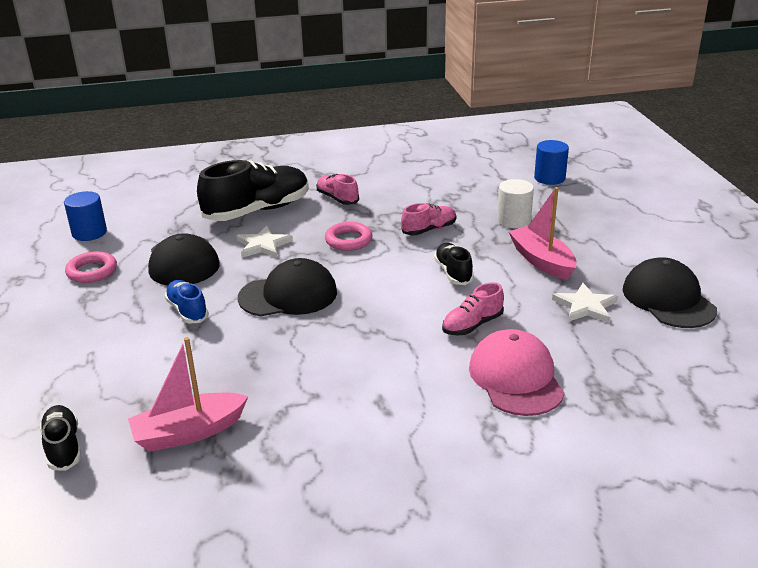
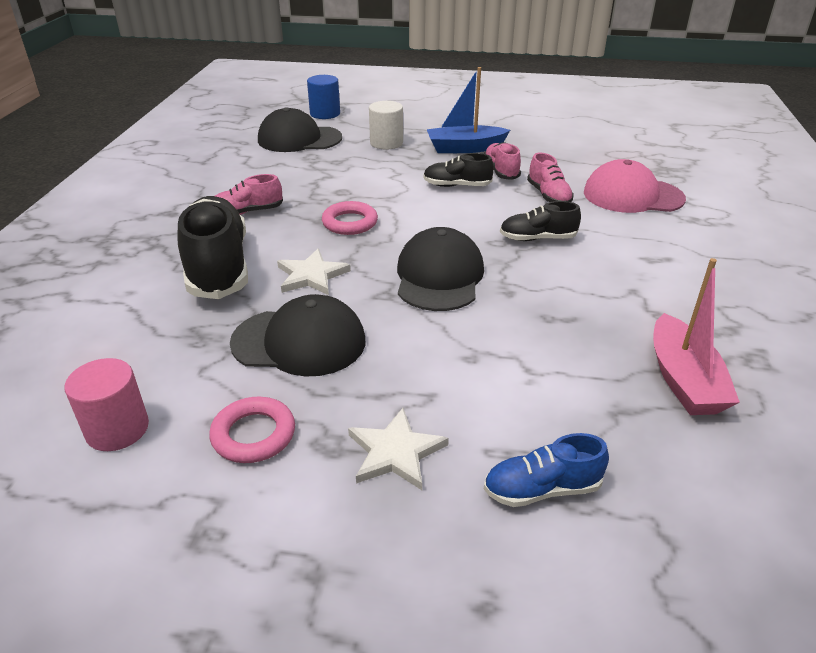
camera: 70 degrees left, 5 degrees up
(63, 447) = (701, 492): black shoe -> black shoe (537, 238)
(89, 233) = (117, 429): blue cylinder -> pink cylinder
(187, 310) = (429, 352): blue shoe -> blue shoe (541, 489)
(429, 230) = (367, 180): pink shoe -> pink shoe (501, 171)
(542, 261) = (464, 148): pink boat -> blue boat
(585, 306) = (544, 149): white star -> white star (395, 452)
(668, 299) = (549, 123): black cap -> black cap (299, 139)

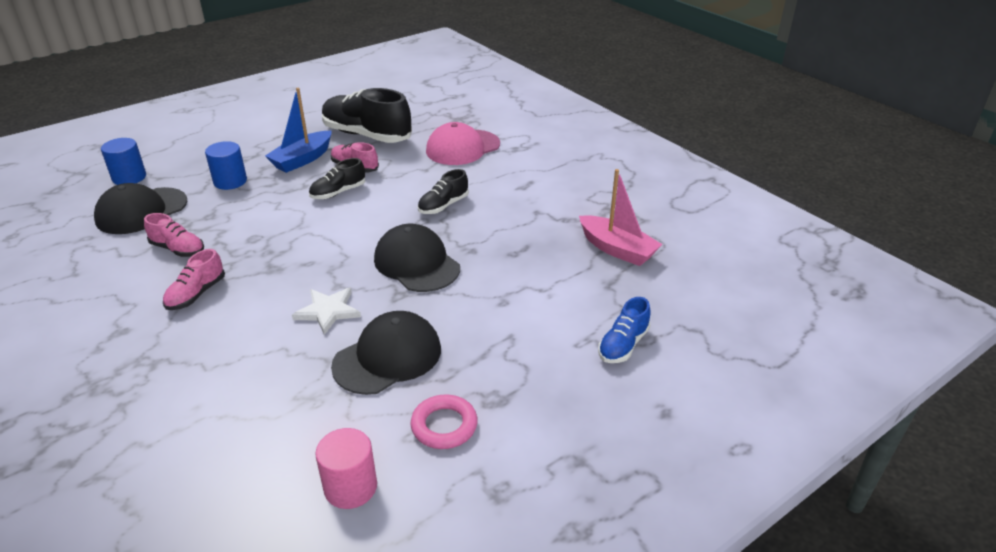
camera: 45 degrees left, 0 degrees up
(218, 266) = (242, 346): black shoe -> black shoe (366, 135)
(350, 223) = (298, 259): pink ring -> none
(386, 143) = (230, 181): white cylinder -> blue cylinder
(395, 452) = (534, 377): white star -> none
(548, 196) = (411, 171): pink shoe -> pink shoe (178, 249)

